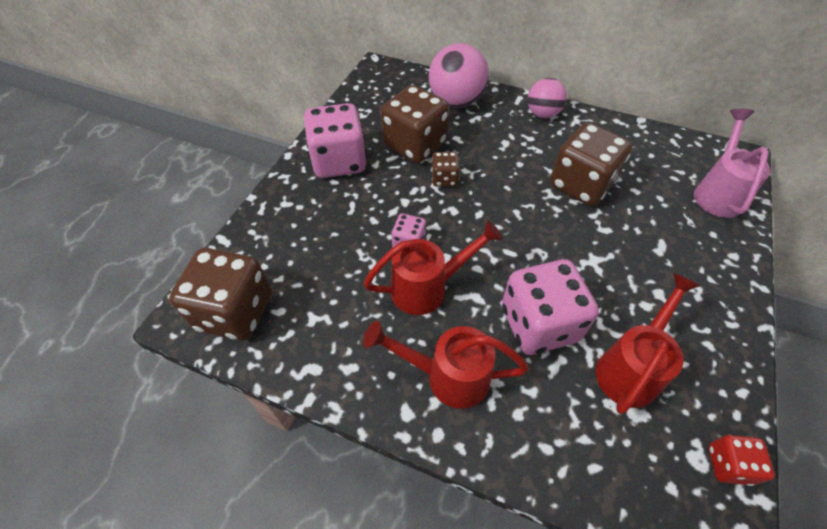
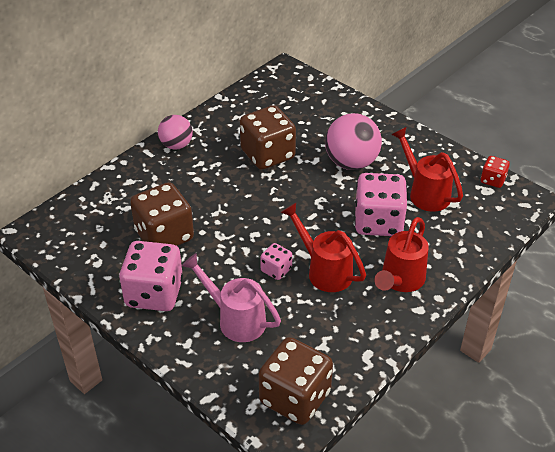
camera: 70 degrees left, 10 degrees down
(428, 288) = (324, 270): red watering can -> red watering can turned 45 degrees counterclockwise
(444, 179) = (217, 229): brown dice -> none
(456, 101) = (123, 191): pink ball -> pink ball (351, 163)
(717, 192) = (311, 94): pink watering can -> pink watering can (235, 319)

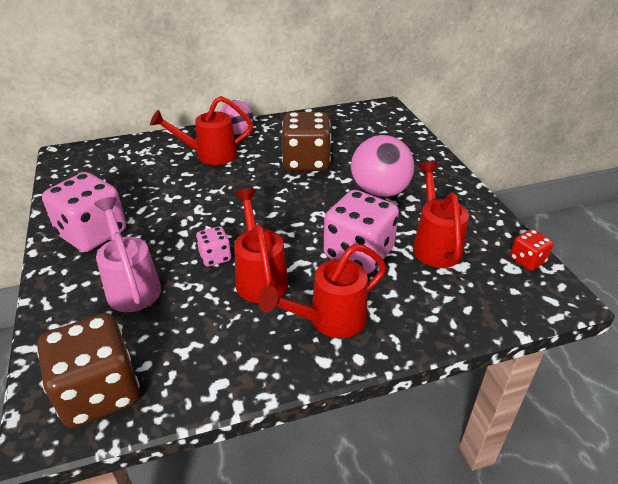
camera: 30 degrees right, 5 degrees down
(164, 235) = (153, 192): brown dice -> none
(175, 179) = (209, 155): none -> red watering can

